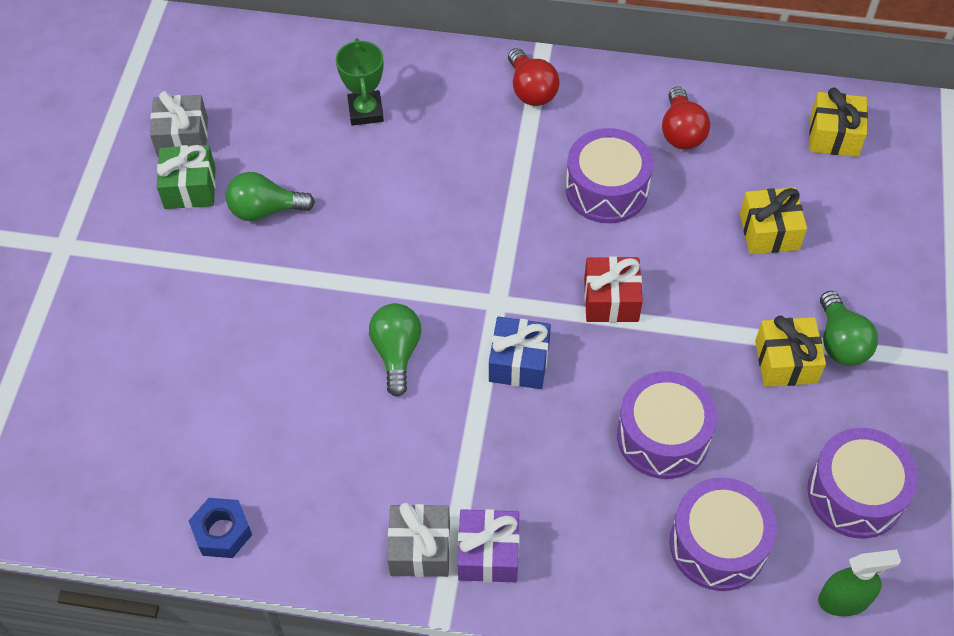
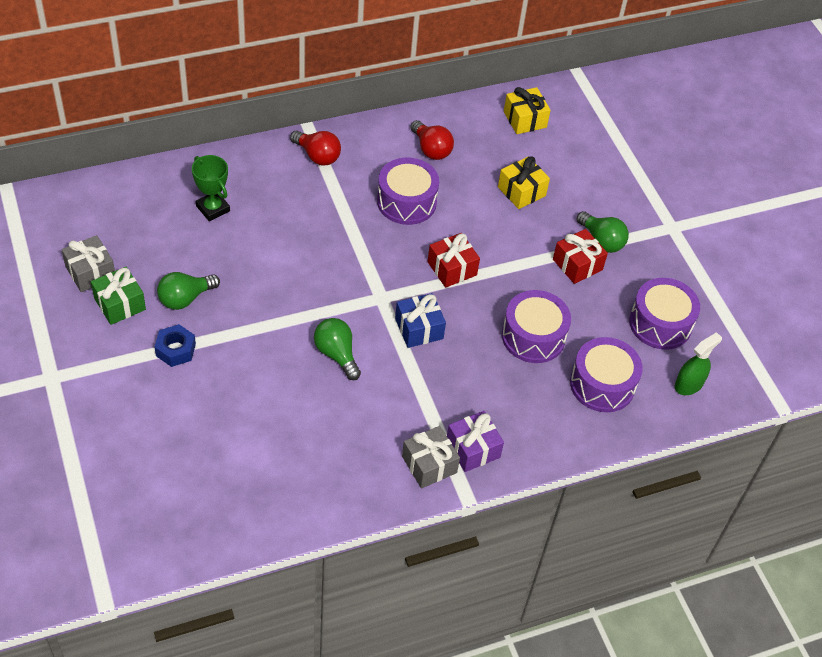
camera: 35 degrees left, 5 degrees down
(222, 532) = (295, 511): blue nut -> blue nut (175, 350)
(786, 362) = (577, 264): yellow gift -> red gift

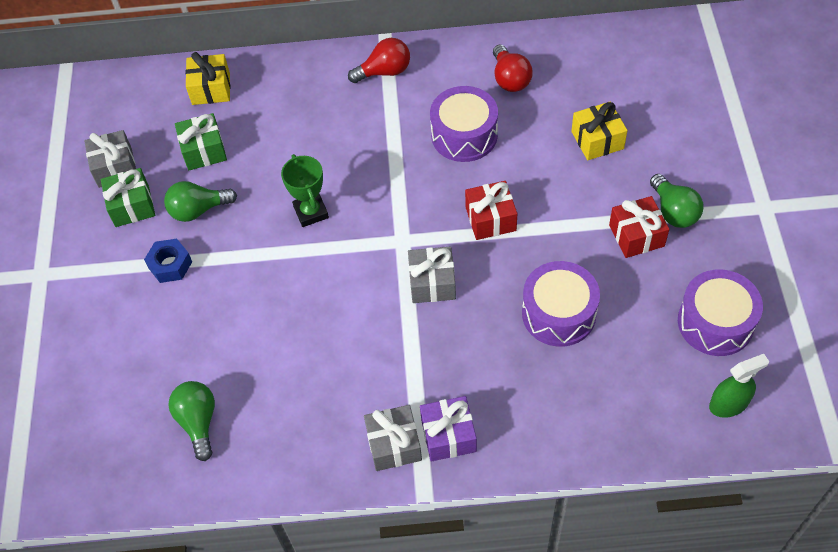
camera: 25 degrees right, 5 degrees up
(172, 246) = (204, 151): none -> green gift
(213, 208) = (258, 116): green trophy -> green trophy (311, 212)
(317, 156) = (384, 72): red light bulb -> red light bulb turned 75 degrees counterclockwise
(336, 354) = (334, 297): green light bulb -> green light bulb (198, 422)
(419, 329) = (432, 283): blue gift -> grey gift
(525, 119) = (626, 57): yellow gift -> yellow gift (211, 89)
(602, 384) = (622, 385): purple drum -> none

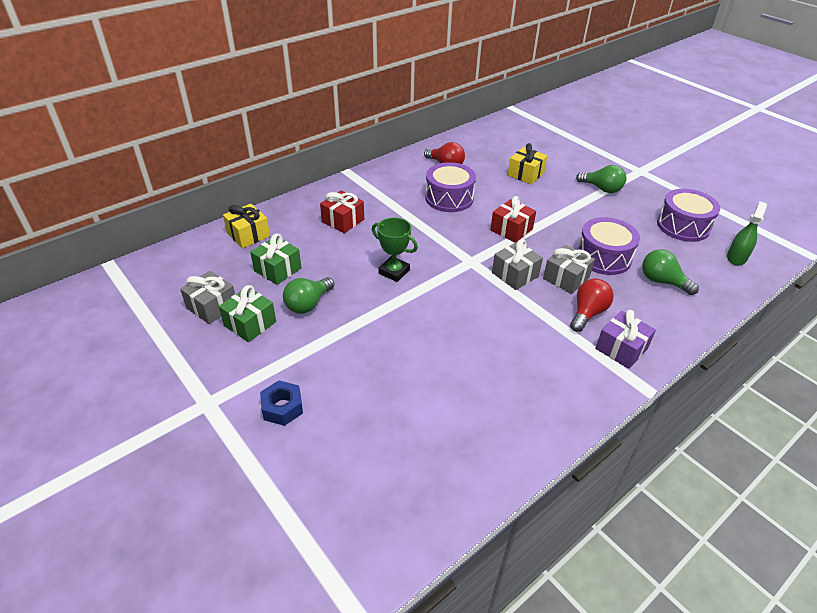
camera: 40 degrees left, 15 degrees down
(170, 265) = (319, 346): blue nut -> blue nut (282, 407)
(198, 422) = (447, 434): green light bulb -> green light bulb (662, 281)
(384, 72) = (365, 186): red light bulb -> red light bulb (587, 313)
(394, 444) = (596, 372): grey gift -> grey gift (566, 278)
(636, 235) = (597, 206): red gift -> red gift (343, 221)

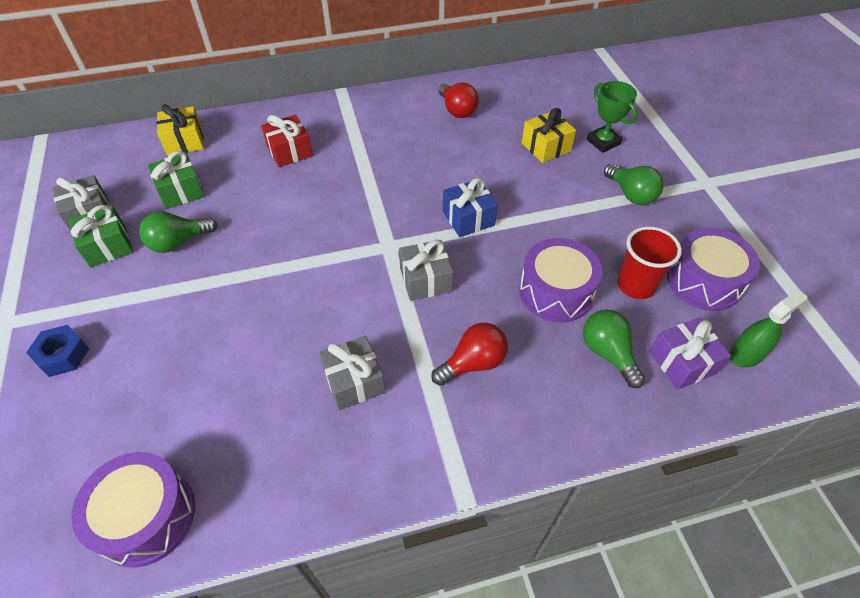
camera: 25 degrees right, 10 degrees up
(394, 272) = (293, 231): green trophy -> green trophy (603, 142)
(449, 198) = (427, 155): purple drum -> purple drum (146, 517)
(511, 230) = (468, 218): red gift -> blue gift
(566, 278) = (484, 305): grey gift -> grey gift (354, 381)
(621, 349) = (476, 428): purple gift -> purple gift (682, 362)
(647, 239) = (635, 285): none -> red cup

